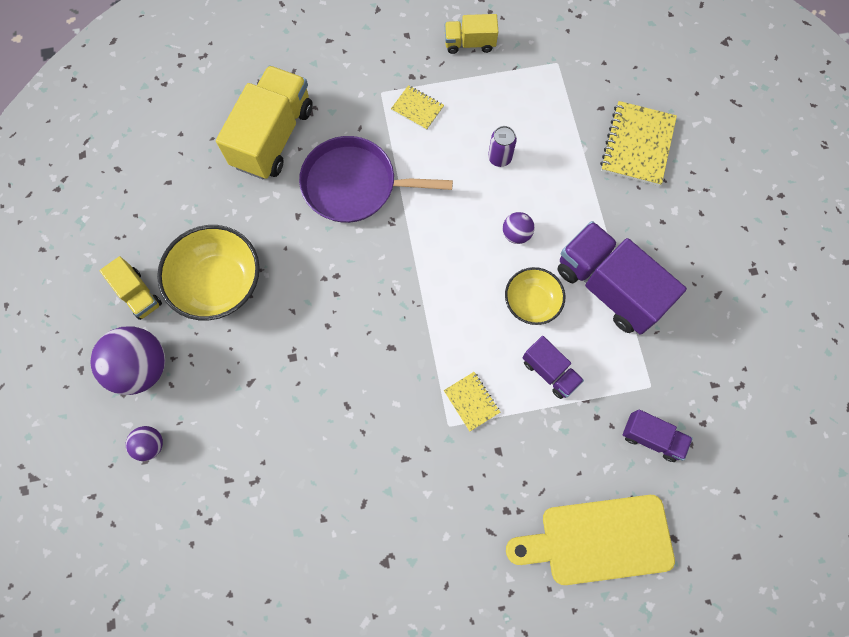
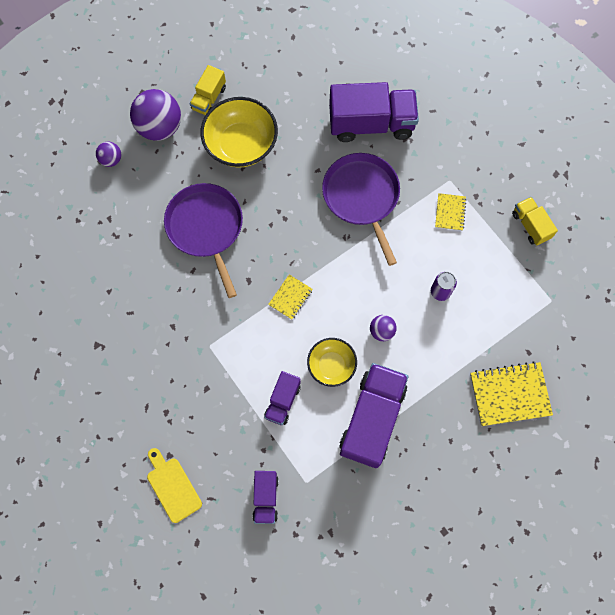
camera: 65 degrees right, 0 degrees up
(273, 137) = (371, 123): yellow truck -> purple truck
(302, 368) = (206, 228): none -> purple pan
(471, 401) = (234, 354): yellow notebook -> yellow notebook (290, 297)
(598, 540) = (172, 487): yellow cutting board -> yellow cutting board, size x0.59

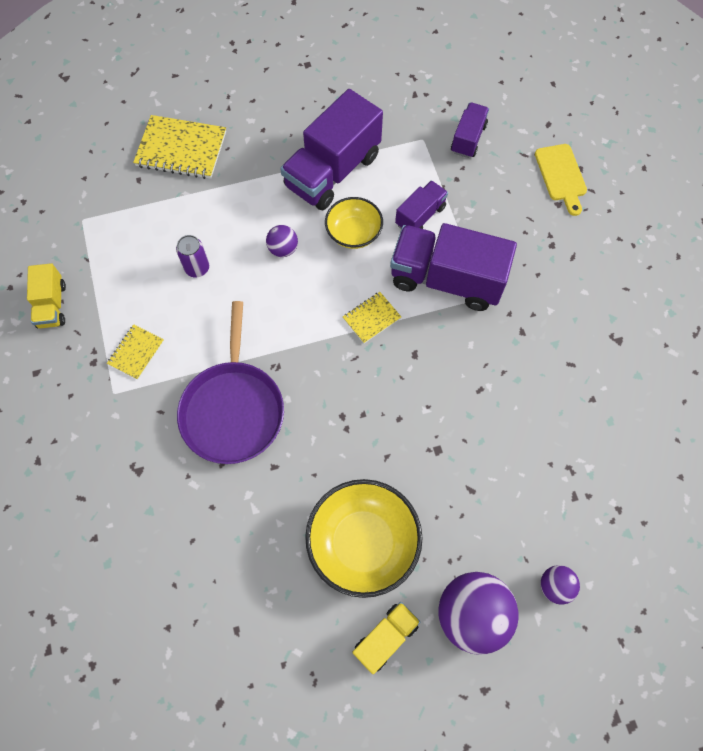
camera: 160 degrees left, 5 degrees down
(206, 228) = (447, 438): purple pan -> none
(371, 123) = (172, 509): purple truck -> purple truck (446, 279)

